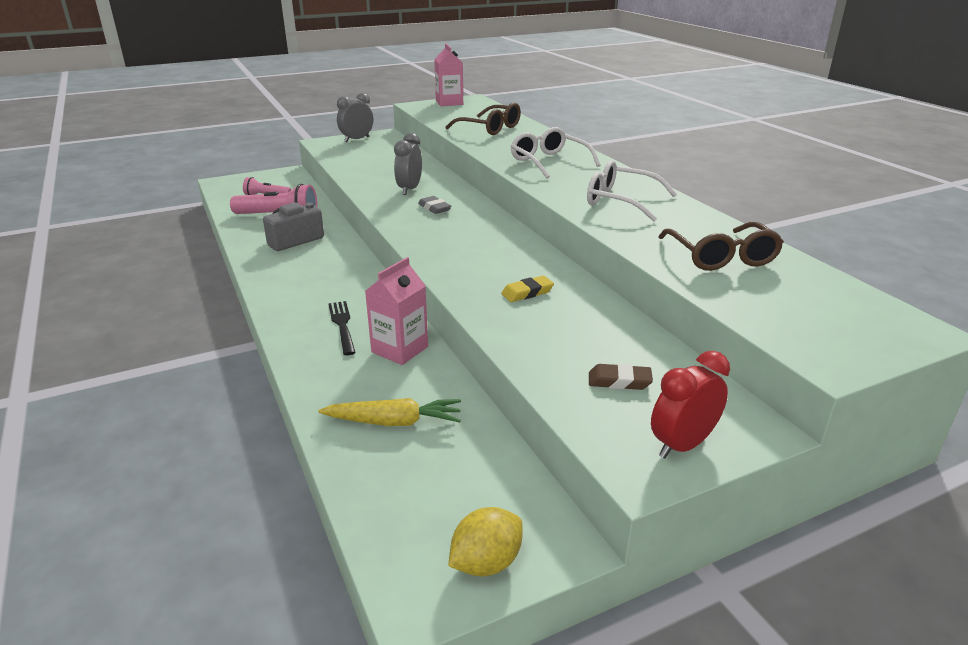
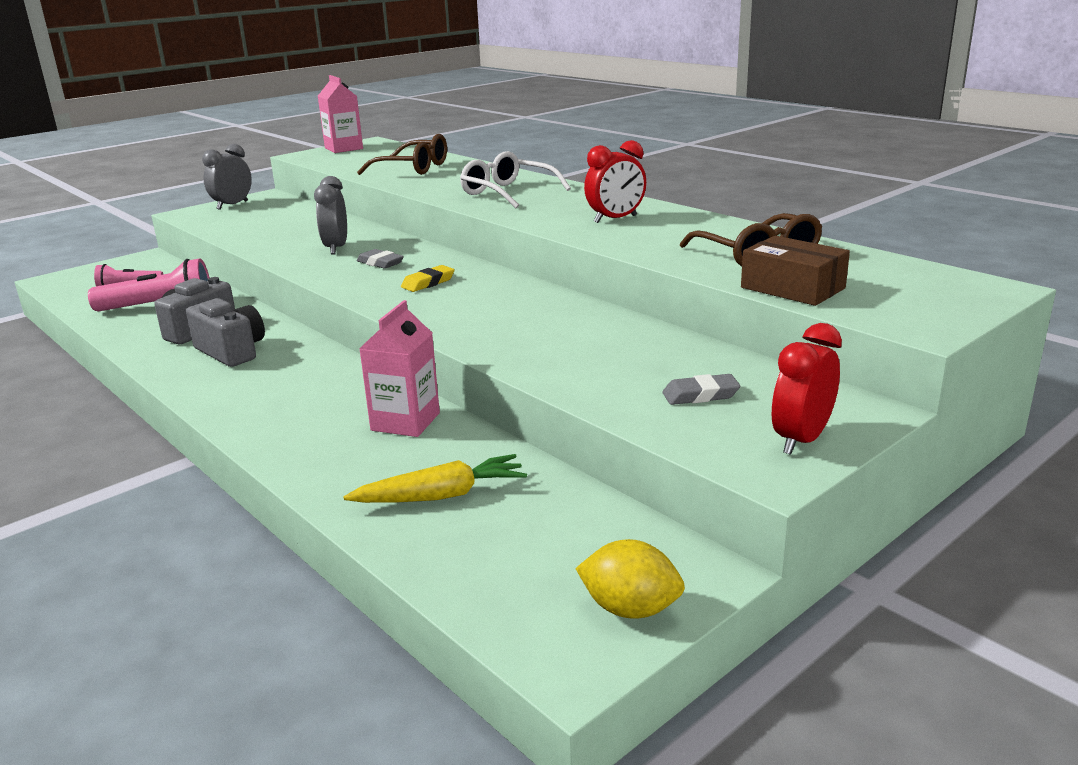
camera: 15 degrees left, 5 degrees down
(308, 263) = (231, 351): none -> grey camera
(342, 325) = (317, 409): black fork -> none
(486, 563) = (630, 609): yellow lemon -> yellow lemon turned 75 degrees clockwise
(527, 292) = (546, 329): yellow eraser -> yellow eraser (428, 283)
(619, 381) = (700, 395): brown eraser -> grey eraser
(620, 201) = (615, 219): white glasses -> red clock
(733, 297) = (792, 288): none -> brown box

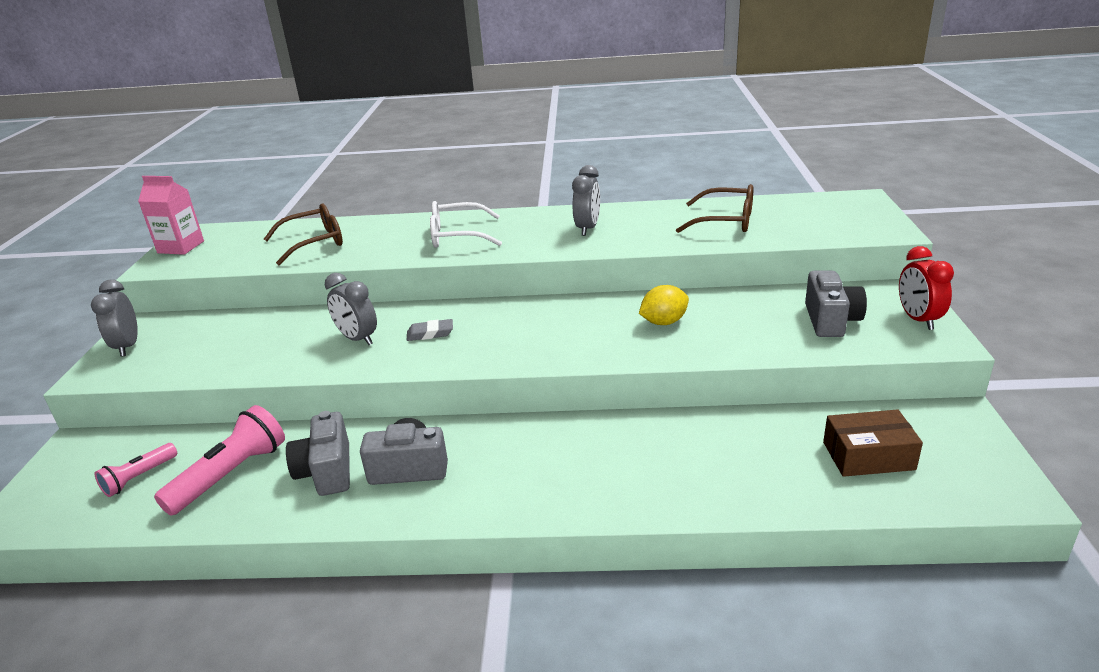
camera: 45 degrees left, 5 degrees up
(405, 422) = (660, 436): pink carton -> none
(428, 283) = (509, 331): yellow eraser -> none
(441, 495) = (785, 463): yellow carrot -> none
(615, 219) = (587, 228): red clock -> grey clock
(630, 609) = (979, 453): yellow lemon -> yellow lemon (663, 322)
(700, 395) = (831, 320): grey eraser -> grey camera
(792, 288) = (792, 234): brown box -> brown box (868, 456)

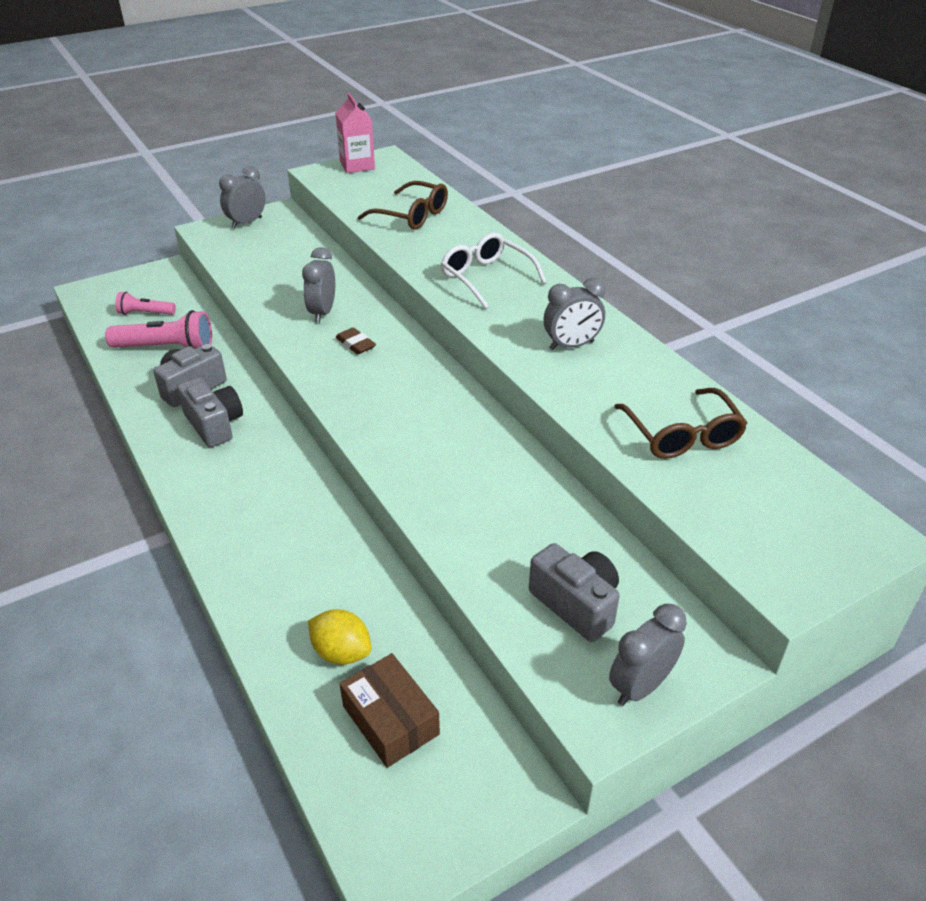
camera: 55 degrees right, 10 degrees up
(430, 333) = (355, 344): grey eraser -> brown eraser
(663, 322) = (476, 474): yellow lemon -> yellow lemon (341, 652)
(831, 320) = (576, 604): grey camera -> grey camera turned 105 degrees counterclockwise
(918, 319) = (640, 686): red clock -> grey clock

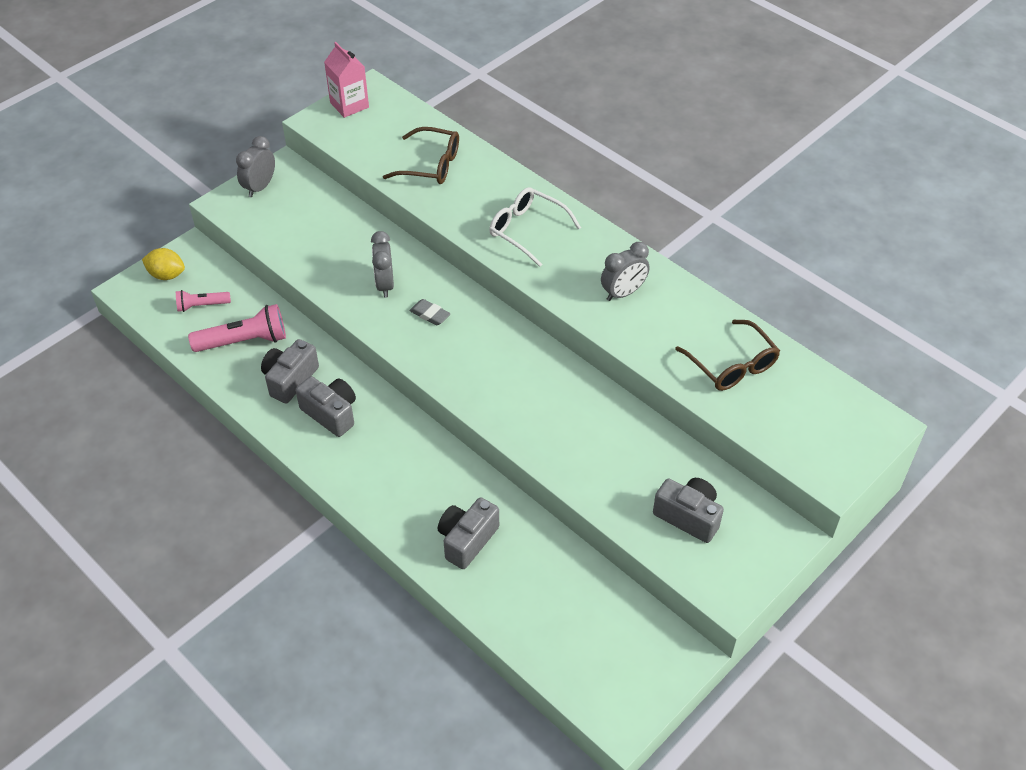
camera: 15 degrees left, 10 degrees up
(296, 582) = (467, 540): none -> grey camera
(341, 652) = (526, 587): yellow lemon -> yellow lemon (167, 275)
(355, 344) = (430, 314): brown eraser -> grey eraser
(390, 720) = (581, 627): brown box -> none
(640, 686) = (748, 567): grey clock -> none

